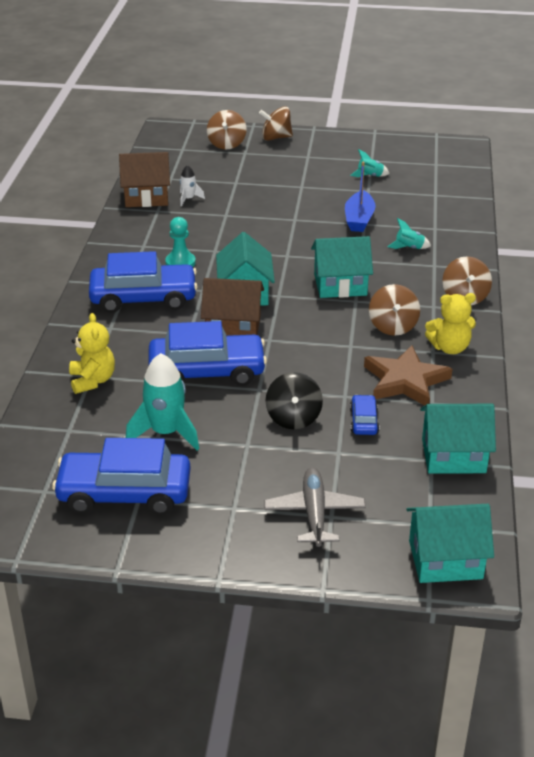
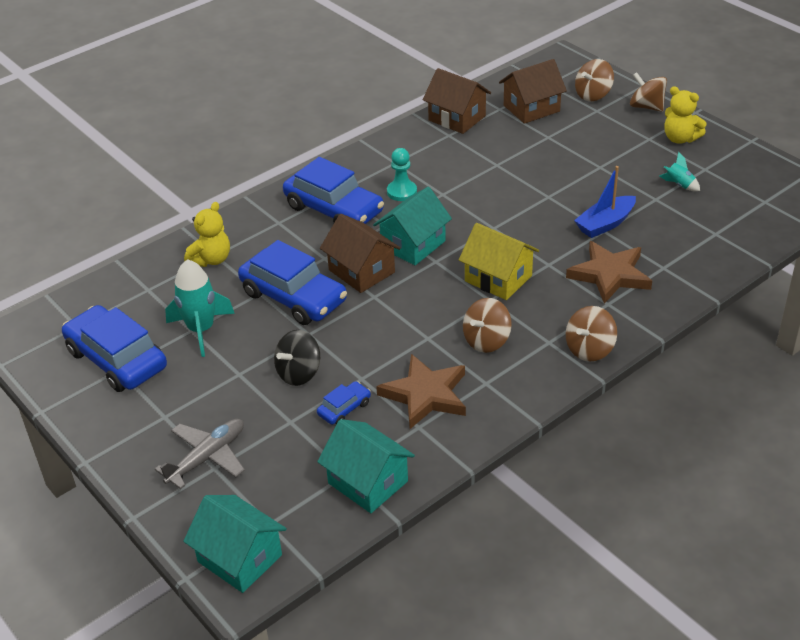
camera: 45 degrees right, 5 degrees up
(188, 199) = (487, 135): white rocket -> none
(194, 169) = (531, 108): none -> brown house
(340, 285) = (498, 278): turquoise house -> yellow house
(409, 248) = (610, 275): turquoise rocket -> brown star
(449, 348) = (505, 388): yellow teddy bear -> yellow teddy bear (680, 138)

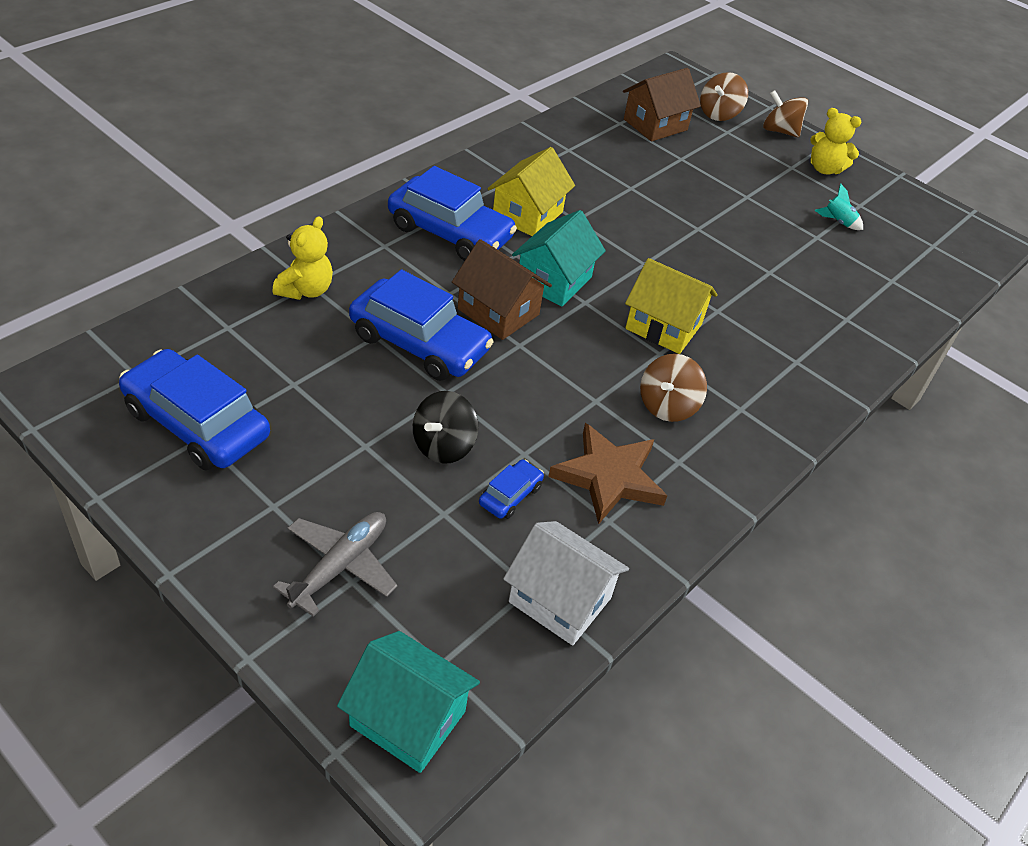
camera: 15 degrees left, 5 degrees up
(201, 330) = (306, 384): turquoise rocket -> none
(368, 482) = (560, 600): turquoise house -> white house
(402, 192) = (527, 214): turquoise pawn -> yellow house
(457, 118) = (574, 130): brown house -> none
(589, 349) = (790, 419): brown spinning top -> none
(605, 224) = (769, 264): blue boat -> none
(610, 275) = (790, 326): brown star -> none

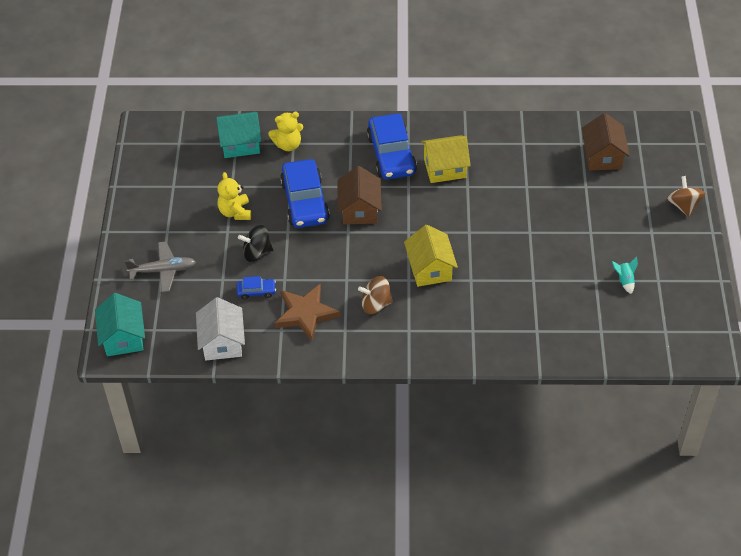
camera: 55 degrees right, 5 degrees up
(196, 423) = (178, 179): blue car -> none
(554, 280) = (408, 211): turquoise house -> turquoise house (240, 144)
(655, 125) = (602, 156): brown house -> brown house turned 75 degrees clockwise
(719, 114) = (658, 172): brown spinning top -> none
(824, 169) = (673, 246): yellow teddy bear -> yellow teddy bear (235, 212)

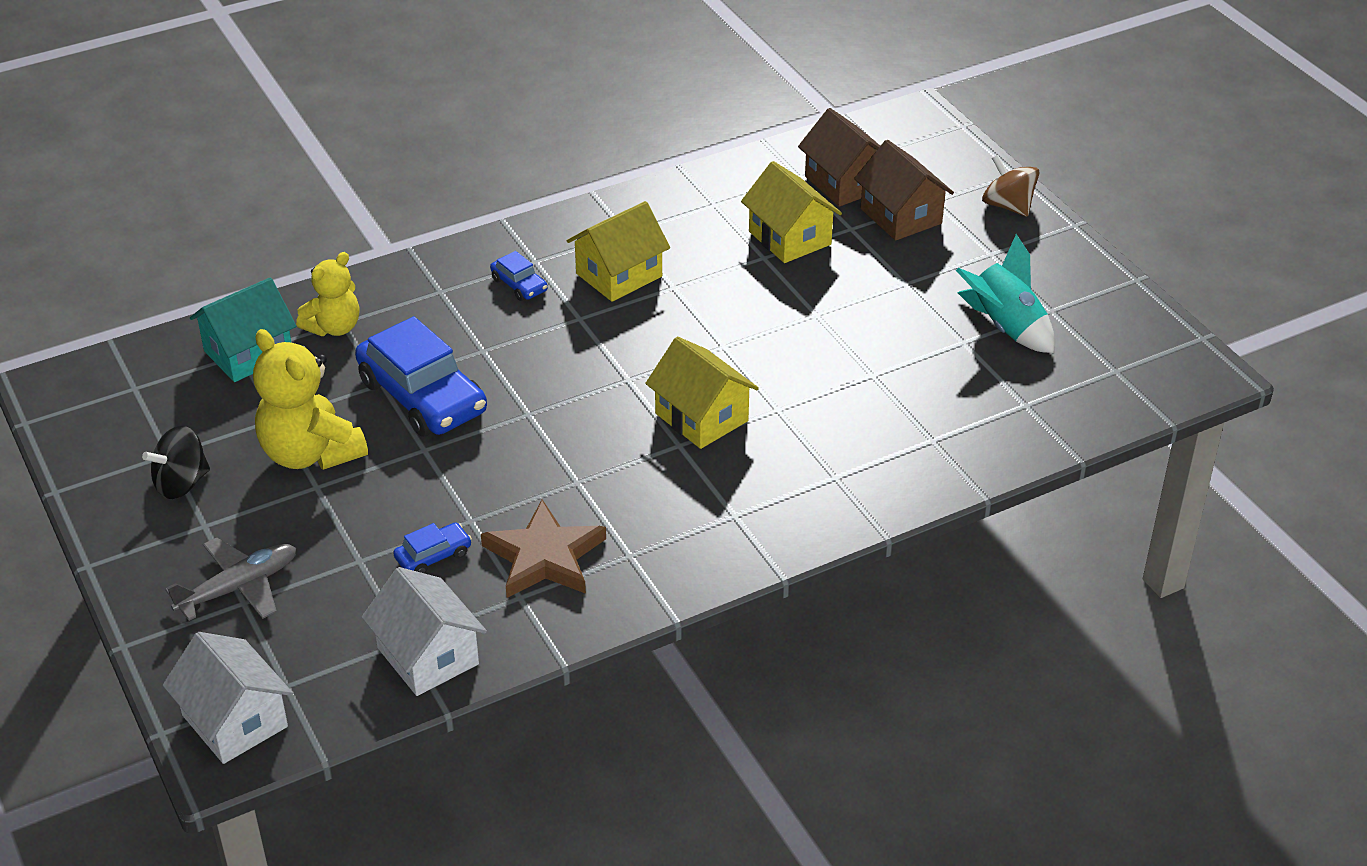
camera: 30 degrees left, 10 degrees down
(123, 337) = (235, 721): turquoise house -> white house
(235, 212) = (310, 453): yellow teddy bear -> yellow teddy bear, size x1.57
(257, 253) = (392, 499): black spinning top -> black spinning top (181, 483)
(359, 210) = (524, 376): brown house -> brown house (901, 216)
(375, 304) = (652, 499): brown spinning top -> none
(391, 155) = (519, 285): blue car -> blue car, size x0.46
(548, 180) = (789, 238): none -> yellow house
(624, 280) = (1005, 327): turquoise rocket -> turquoise rocket, size x1.96

